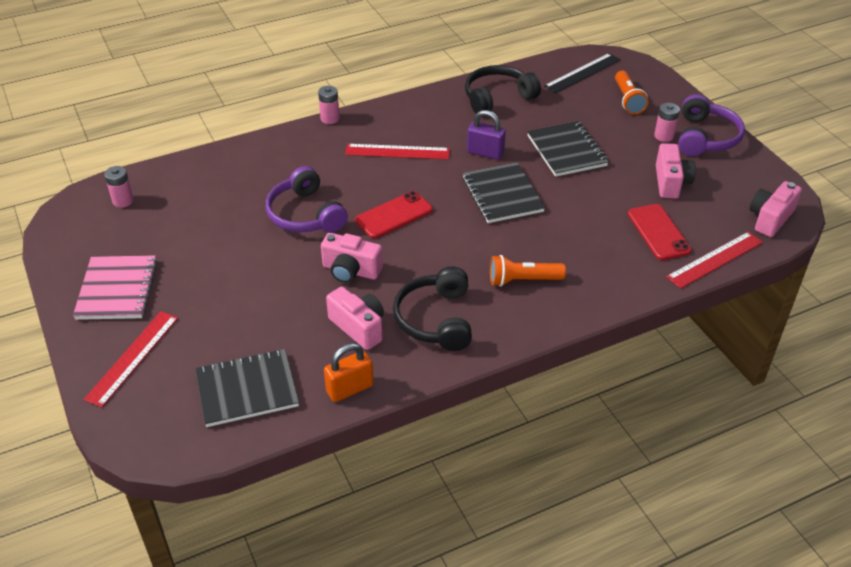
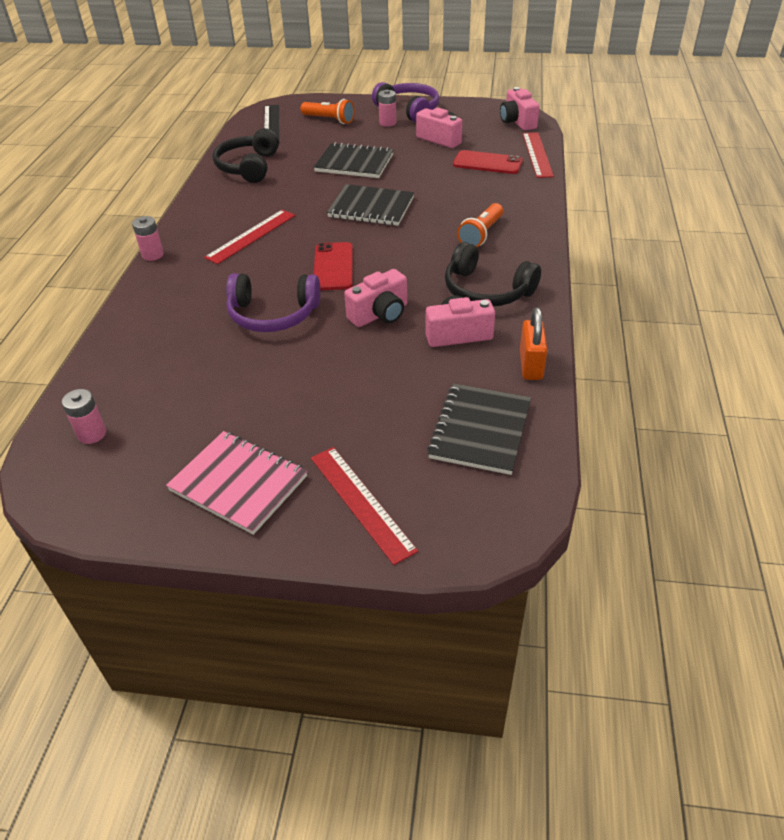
camera: 55 degrees left, 0 degrees up
(485, 153) = (310, 196): purple padlock -> none

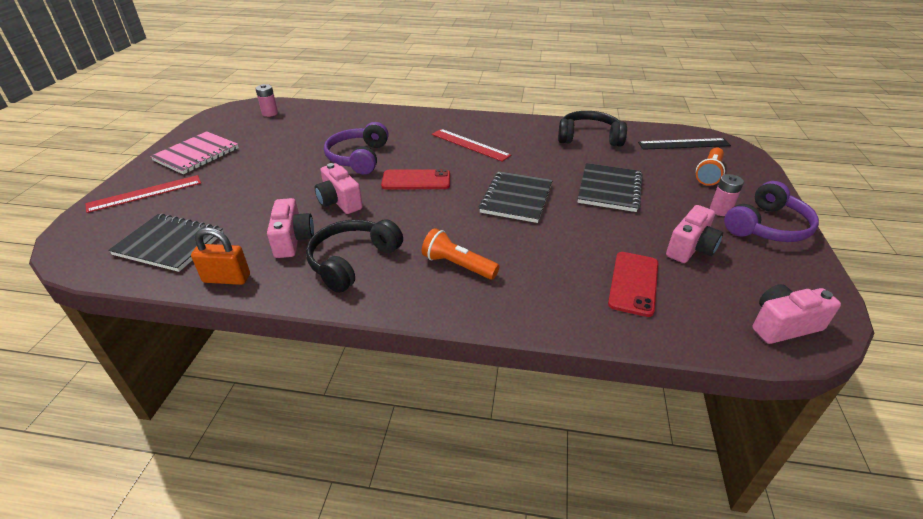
camera: 90 degrees right, 5 degrees down
(153, 255) = (449, 113): pink battery -> none
(537, 154) = (674, 335): red ruler -> none

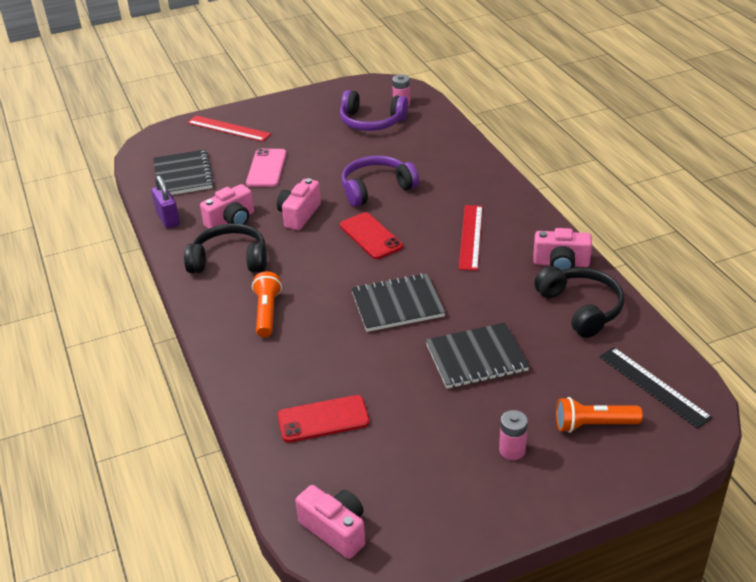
camera: 60 degrees right, 0 degrees up
(196, 154) = (298, 114): pink notebook -> none
(227, 278) = (168, 219): orange padlock -> purple padlock
(244, 195) = (266, 168): none -> pink phone
(690, 248) = (413, 443): pink camera -> pink camera (561, 263)
(767, 226) = (511, 494): purple headphones -> purple headphones (371, 122)

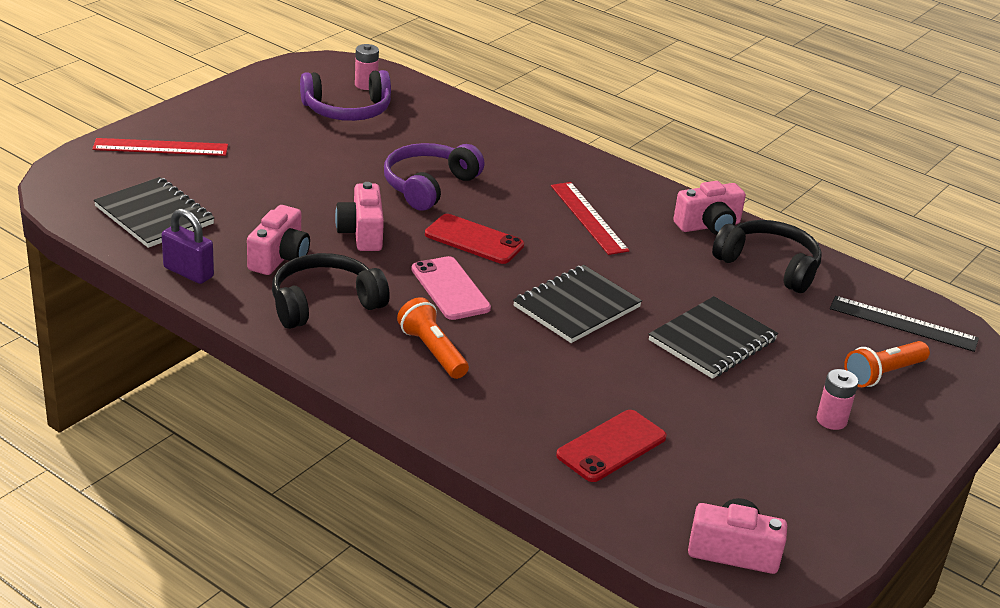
camera: 35 degrees left, 5 degrees down
(266, 168) = (263, 187): pink phone -> pink phone (450, 289)

